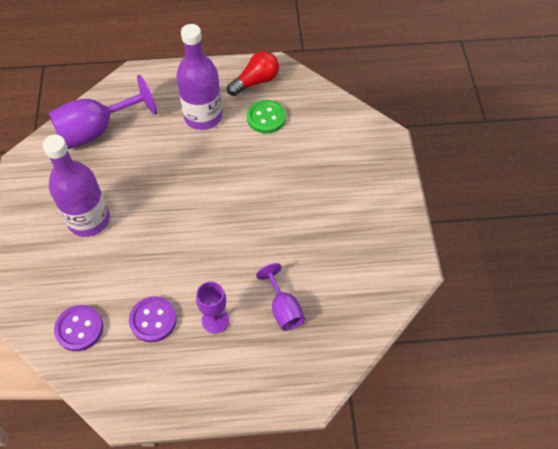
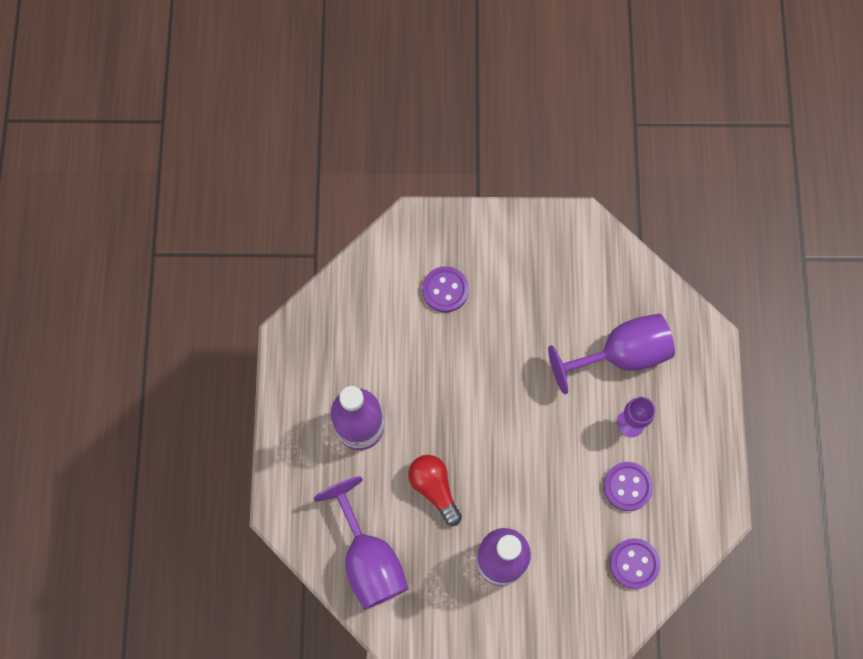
camera: 85 degrees left, 15 degrees up
(256, 81) = (310, 361): red light bulb -> red light bulb (434, 488)
(266, 118) = (370, 353): green button -> none
(283, 309) = (621, 354): purple goblet -> purple goblet, size x1.79
(328, 164) = (445, 290): none -> purple button

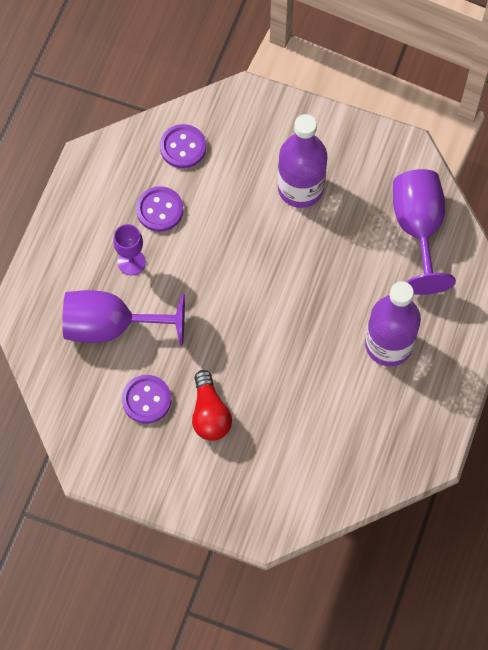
camera: 160 degrees left, 5 degrees down
(434, 488) = (337, 267): red light bulb -> red light bulb (210, 414)
(445, 290) = (257, 448): purple button -> purple button (146, 400)

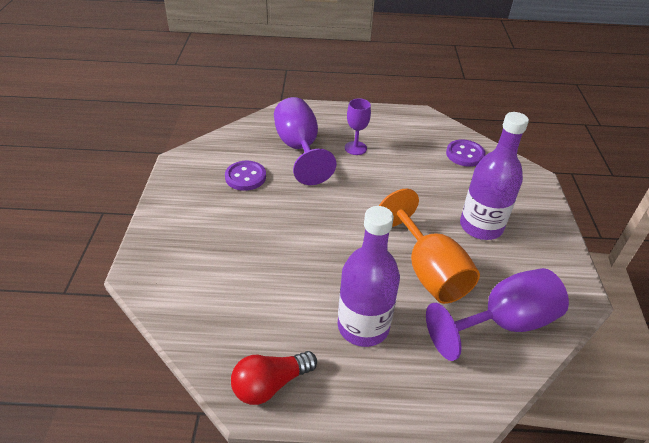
camera: 70 degrees right, 25 degrees down
(159, 210) = (406, 153): purple button -> none
(210, 414) = (244, 214): red light bulb -> red light bulb (270, 384)
(343, 263) = (428, 271): none -> orange goblet

